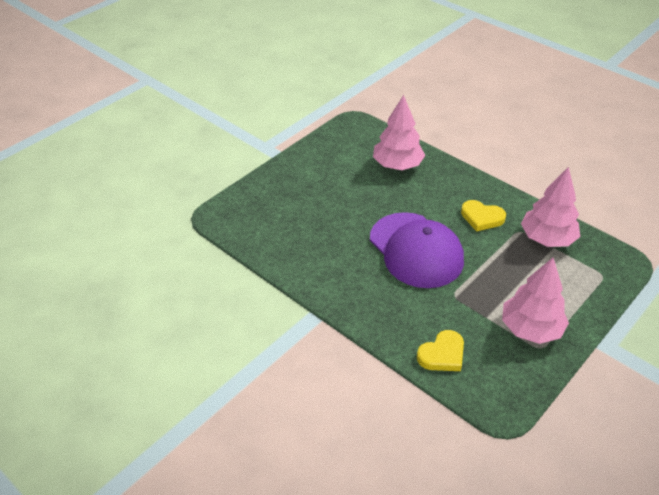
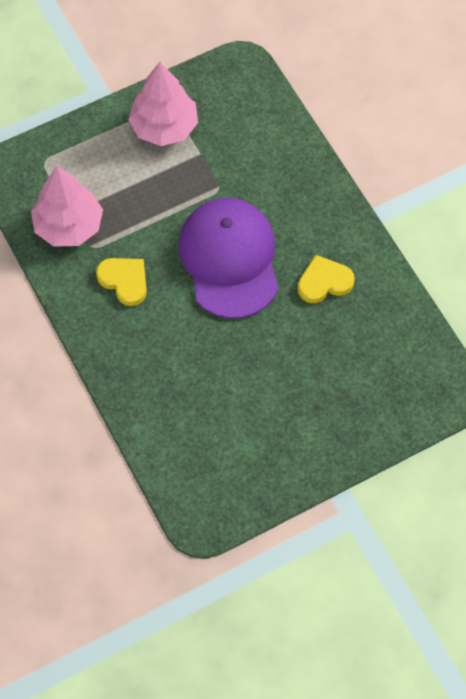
camera: 160 degrees left, 20 degrees up
(397, 165) = (182, 407): pink tree -> none
(442, 354) = (268, 128): yellow heart -> yellow heart (324, 282)

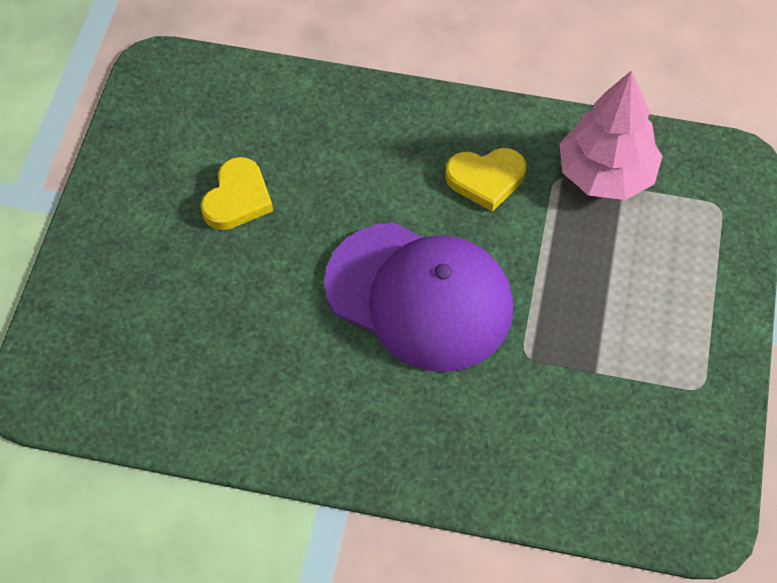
camera: 130 degrees right, 5 degrees down
(164, 127) = (670, 360): pink tree -> none
(324, 282) = (298, 370): yellow heart -> yellow heart (237, 198)

